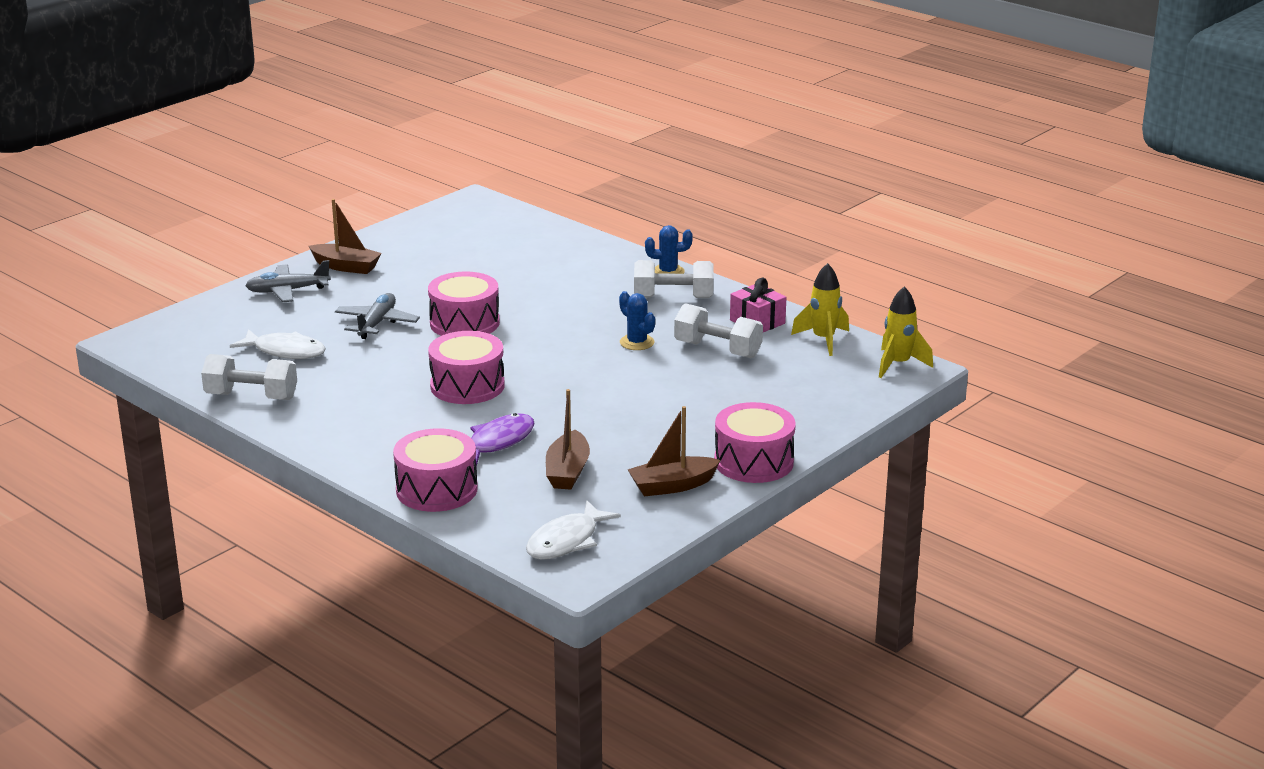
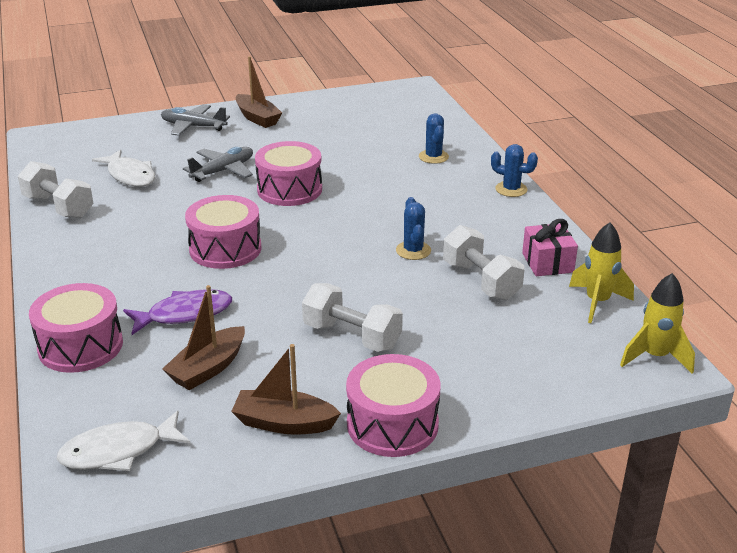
camera: 30 degrees right, 5 degrees up
(567, 261) = (433, 157): none -> blue cactus
(673, 297) = (491, 215): white dumbbell -> white dumbbell (352, 336)

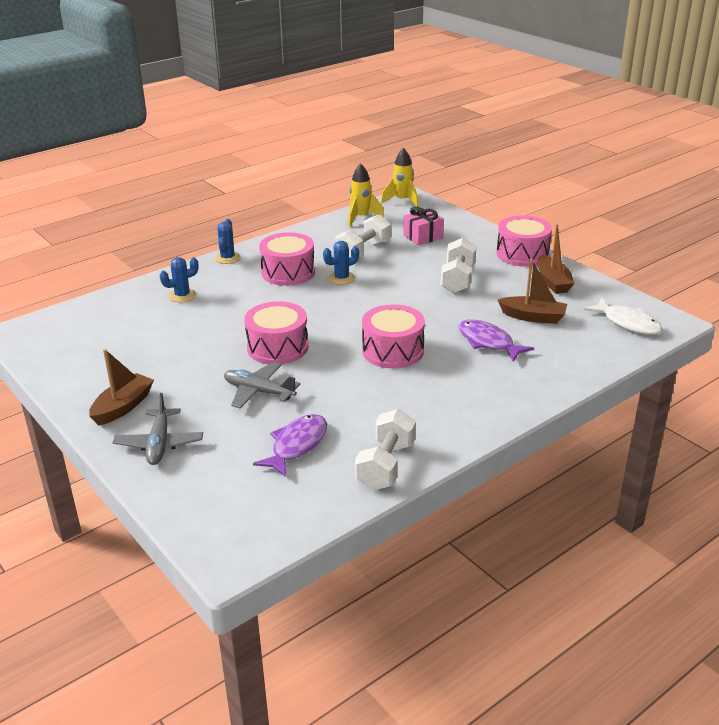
camera: 110 degrees left, 0 degrees up
(80, 346) = (559, 371): pink drum -> pink drum (288, 272)
(130, 175) = (297, 445): white fish -> purple fish
(547, 263) = (326, 235): pink gift -> pink gift (423, 237)

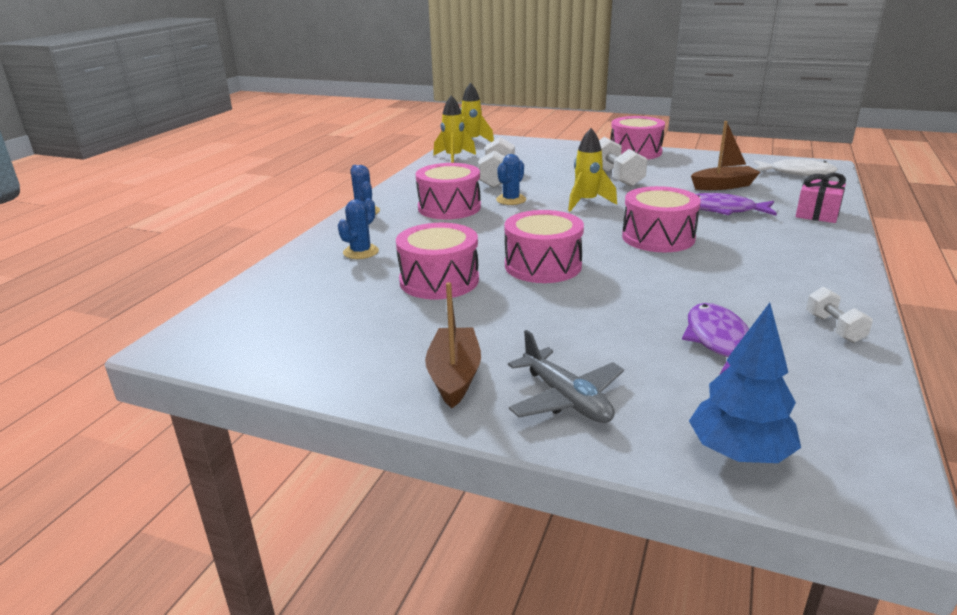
camera: 30 degrees left, 5 degrees down
(198, 510) = (739, 453): none -> blue tree
(199, 336) = (439, 280): none -> pink drum
(259, 392) = (591, 308): grey plane -> none
(386, 466) = (834, 328): white dumbbell -> white dumbbell, size x0.58
(393, 299) = (587, 203): none -> yellow rocket
(423, 237) = (533, 158): pink gift -> pink gift (817, 213)
(553, 282) = (693, 162): brown boat -> none

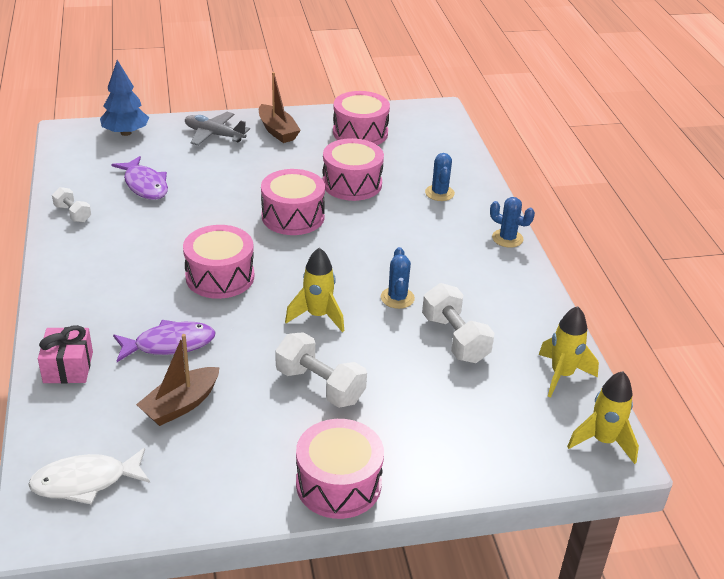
camera: 145 degrees right, 10 degrees up
(449, 207) = (441, 267): pink drum -> pink drum (360, 133)

